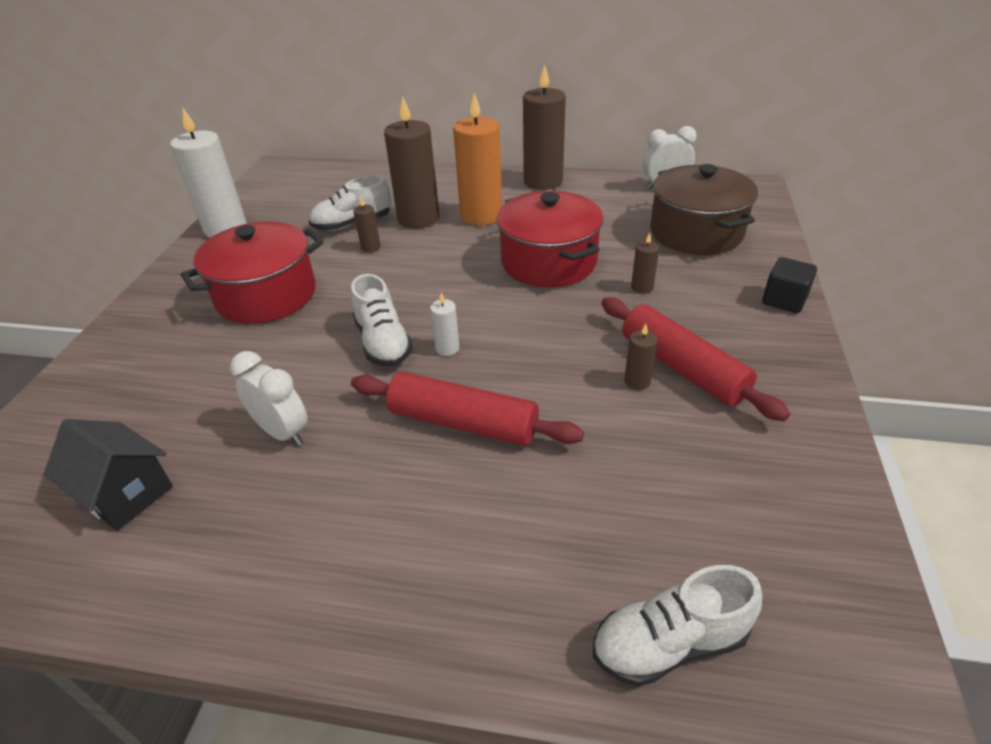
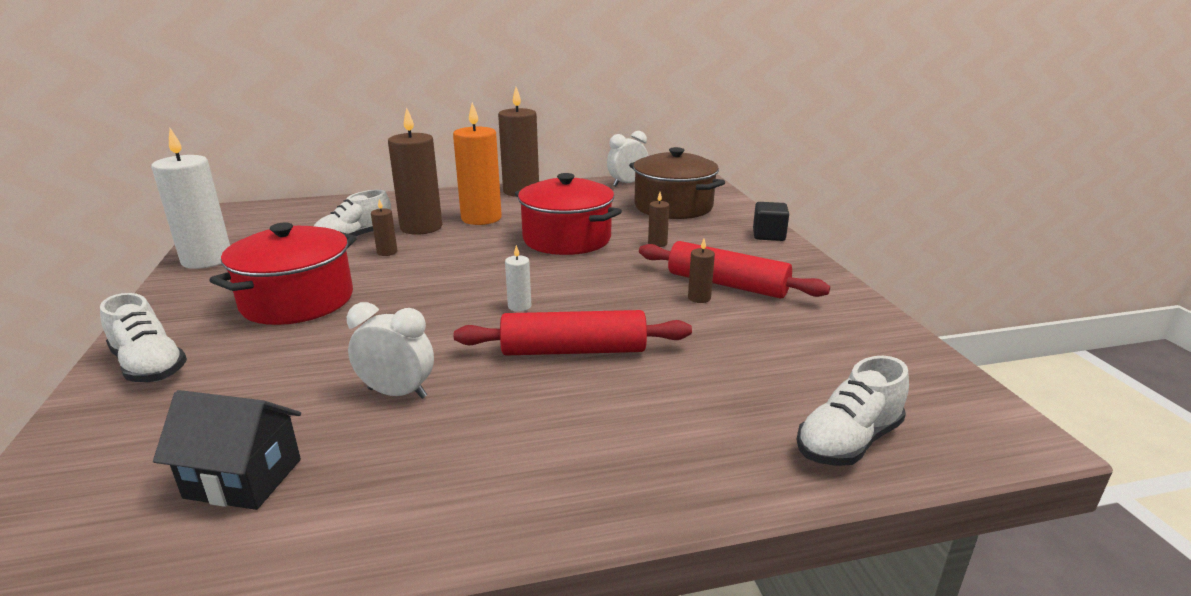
camera: 25 degrees left, 15 degrees down
(383, 343) = (453, 313): white shoe -> white shoe (149, 366)

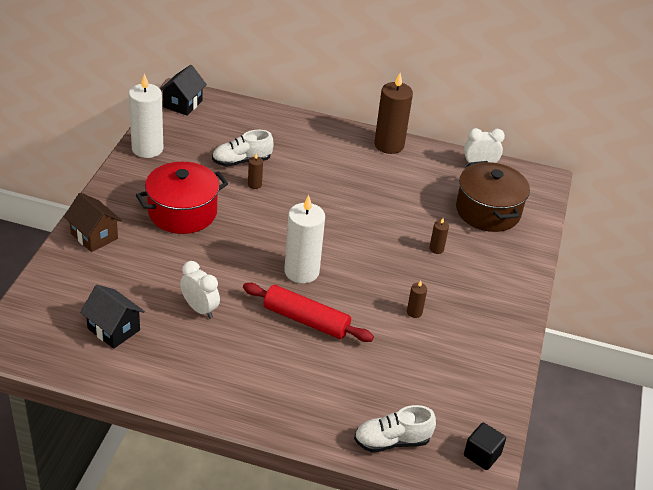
camera: 25 degrees right, 15 degrees up
(149, 366) = (94, 236): white shoe -> brown house
(241, 216) = (183, 104): none -> black house
(421, 227) = (291, 164): brown candle -> none
(481, 218) = (337, 169): orange candle -> none
(519, 306) = (301, 271): white candle -> white candle, size x2.28
(567, 239) = (378, 218): red pot -> none
(727, 284) = (444, 308): red rolling pin -> none
(768, 235) = (525, 274): black cube -> black cube (482, 455)

